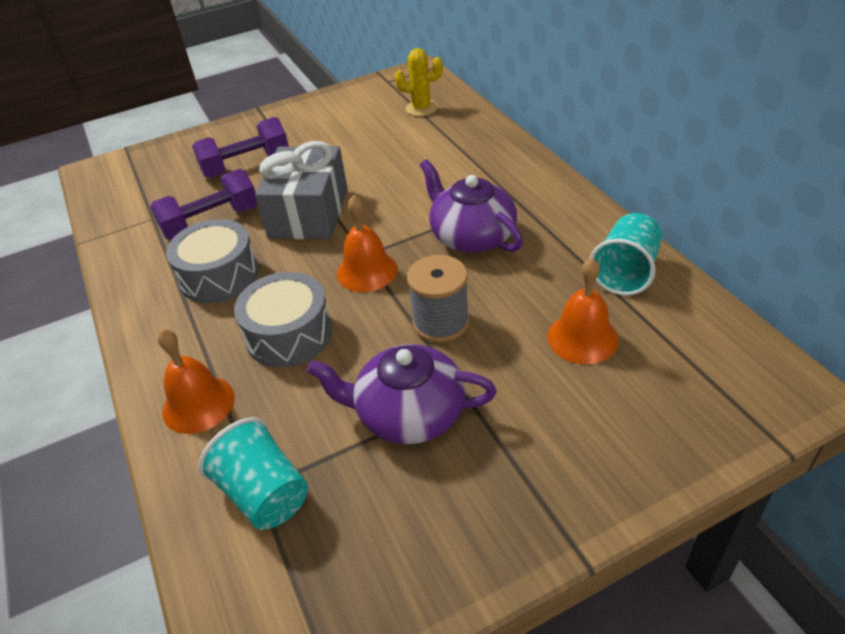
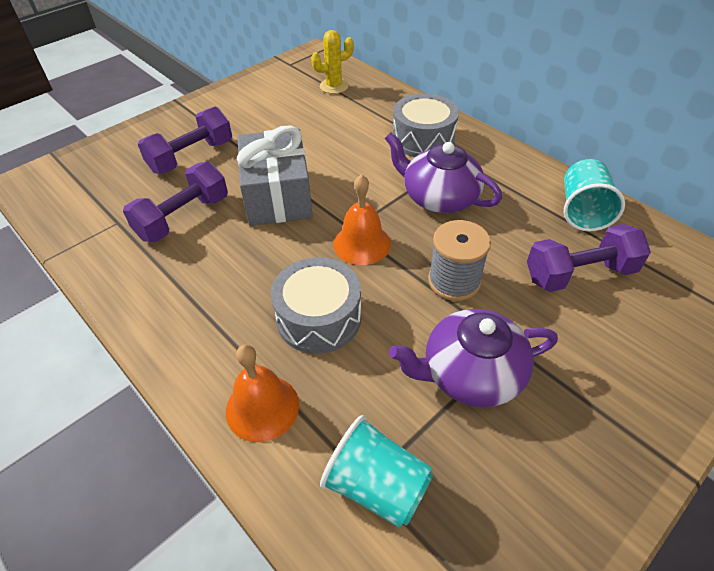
camera: 20 degrees left, 5 degrees up
(219, 276) = (218, 271): grey drum -> grey drum (423, 139)
(582, 338) = (579, 274): orange bell -> purple dumbbell

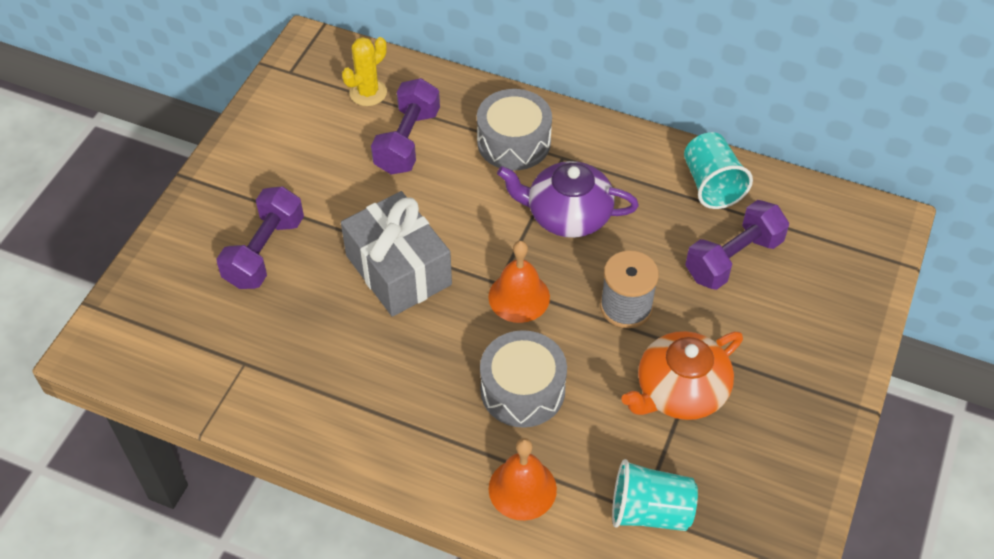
camera: 25 degrees left, 5 degrees up
(183, 218) = (314, 332): purple dumbbell -> purple dumbbell (407, 141)
(470, 373) = (680, 391): purple teapot -> orange teapot

